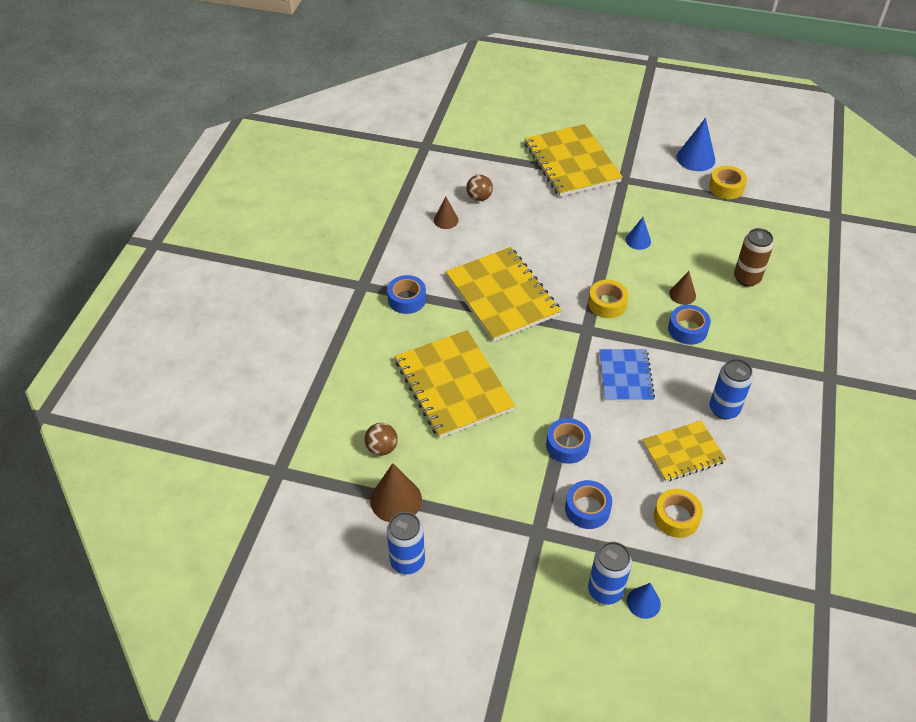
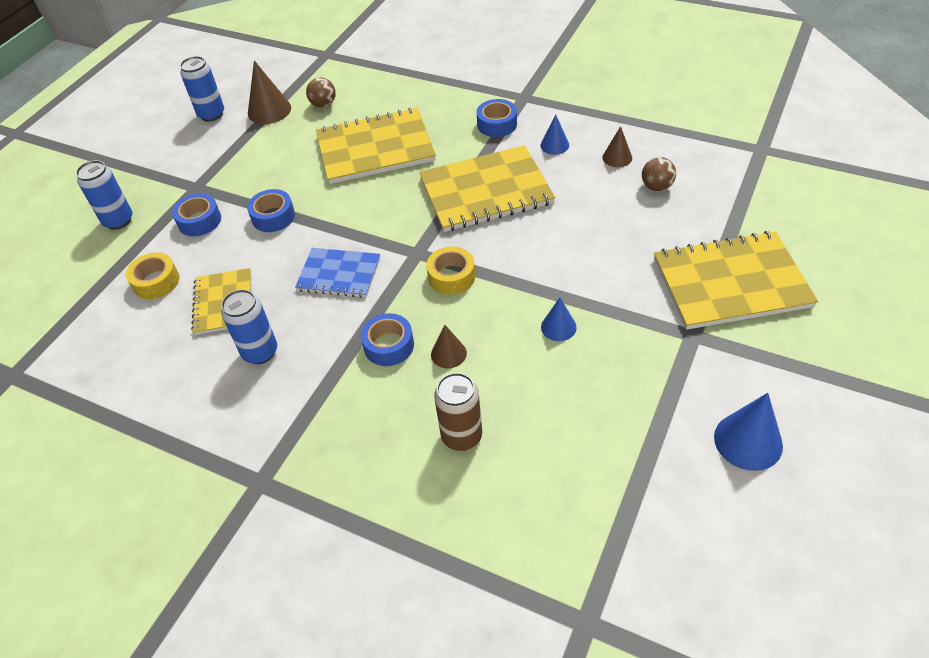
camera: 105 degrees right, 0 degrees up
(643, 602) = (93, 243): blue cone -> blue cone (554, 145)
(726, 187) = (670, 466): yellow tape -> none

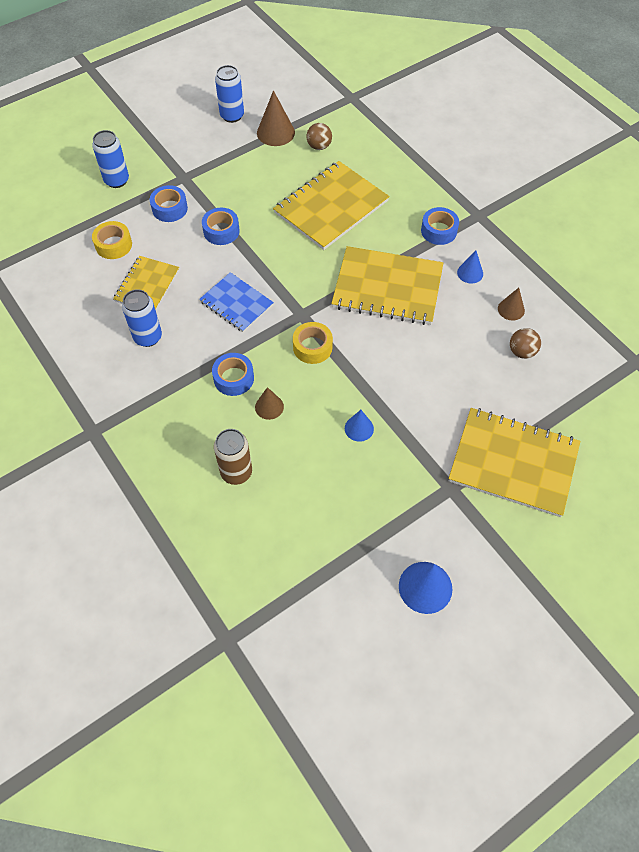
camera: 25 degrees right, 10 degrees up
(375, 148) = (331, 207): yellow notebook -> yellow notebook turned 60 degrees counterclockwise

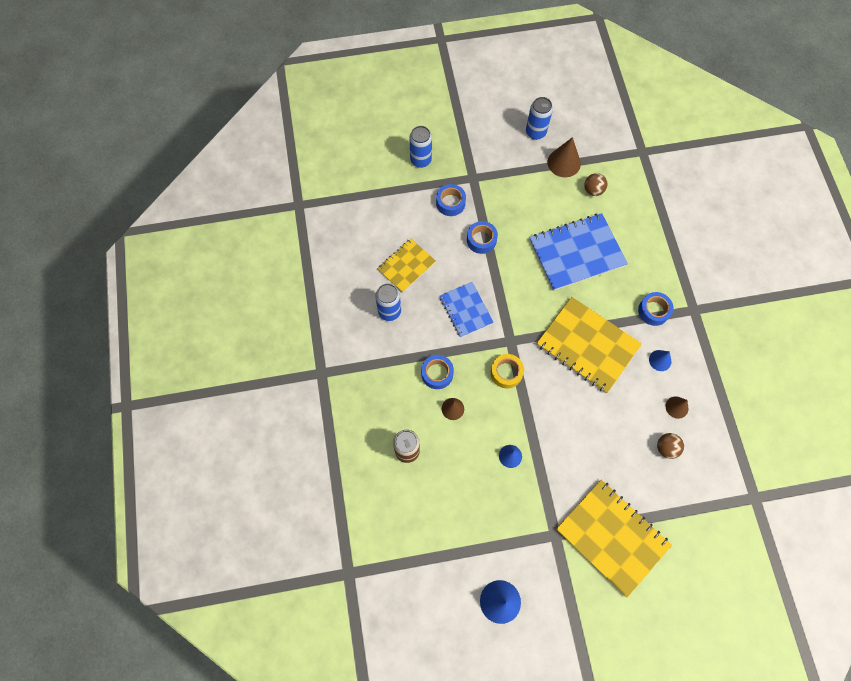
camera: 25 degrees right, 10 degrees up
(113, 245) = (396, 219): yellow tape -> none
(331, 207) = (577, 253): yellow notebook -> blue notebook

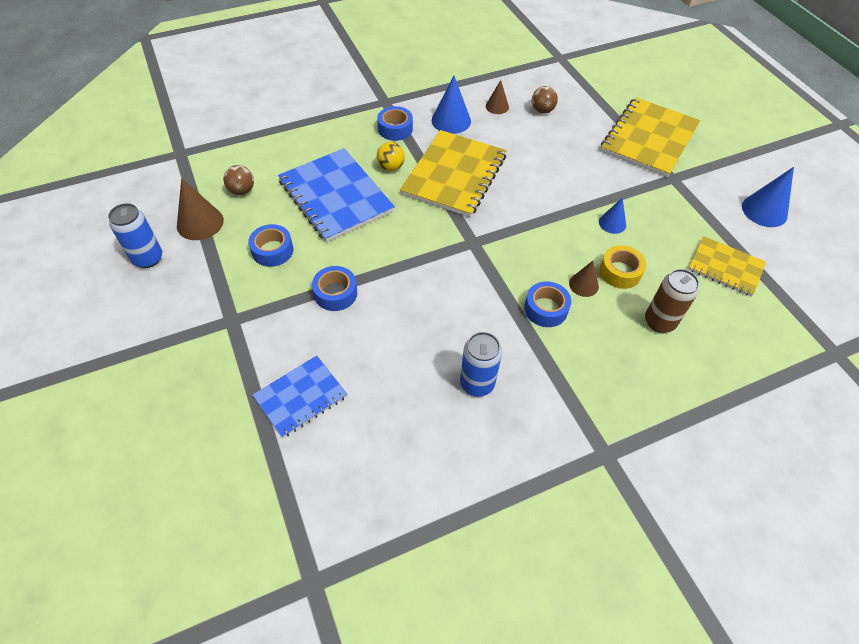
camera: 105 degrees left, 15 degrees down
(406, 266) = (397, 377): yellow notebook -> yellow notebook (725, 267)
(421, 160) = (202, 396): blue can -> none
(450, 203) = (279, 340): blue tape -> blue tape (272, 250)
(466, 310) = (446, 293): blue notebook -> blue notebook (300, 397)
(506, 373) = (515, 240): yellow tape -> yellow tape (620, 272)
(604, 298) = (391, 167): none -> yellow ball
(660, 360) = (451, 120): blue cone -> blue cone, size x1.65

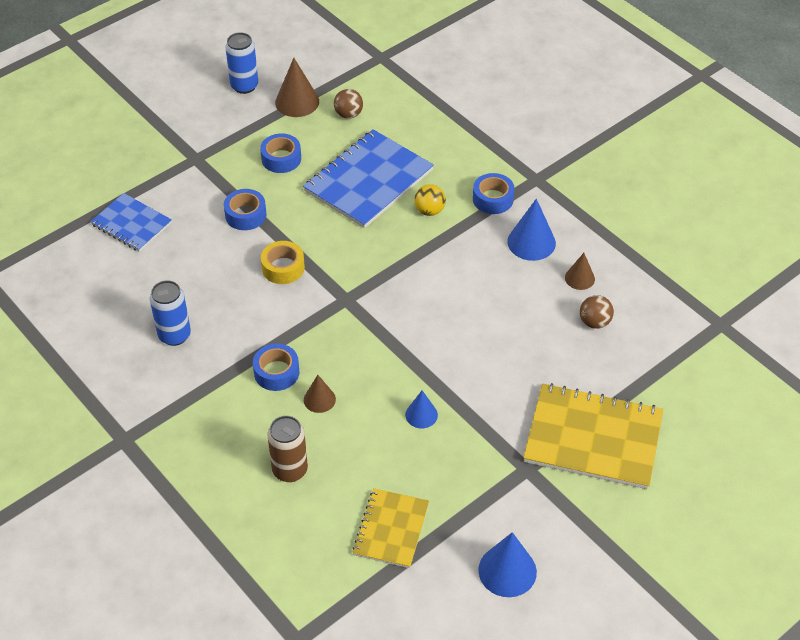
camera: 75 degrees right, 5 degrees down
(454, 175) = (440, 264): yellow notebook -> none
(620, 272) = (348, 429): yellow tape -> yellow tape (283, 268)

